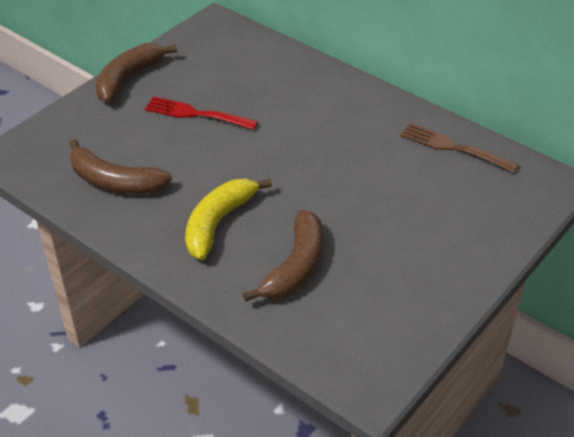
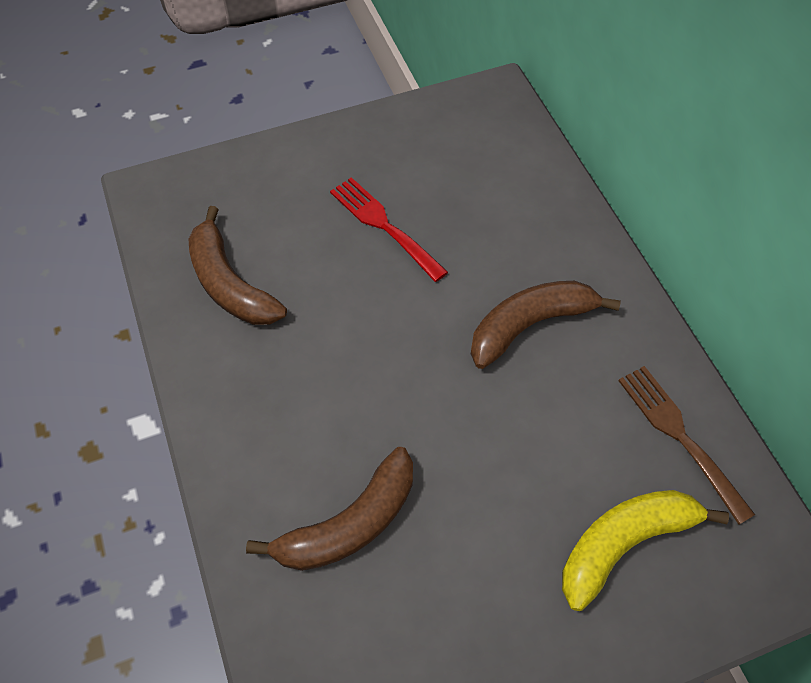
camera: 30 degrees right, 15 degrees up
(128, 78) = (342, 138): brown banana -> brown banana (530, 325)
(218, 223) = (304, 405): yellow banana -> yellow banana (624, 543)

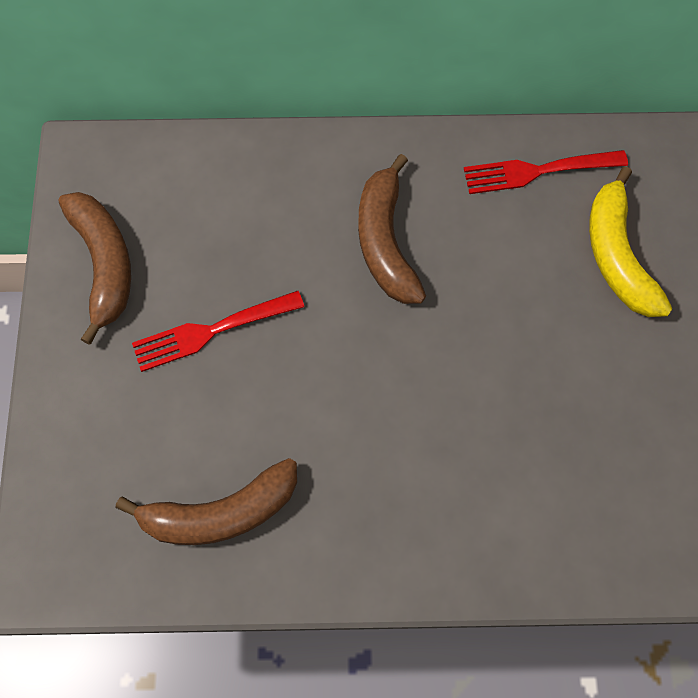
camera: 70 degrees left, 10 degrees up
(349, 524) = (534, 471): brown banana -> brown banana (104, 265)
(679, 436) = (537, 171): brown fork -> red fork

